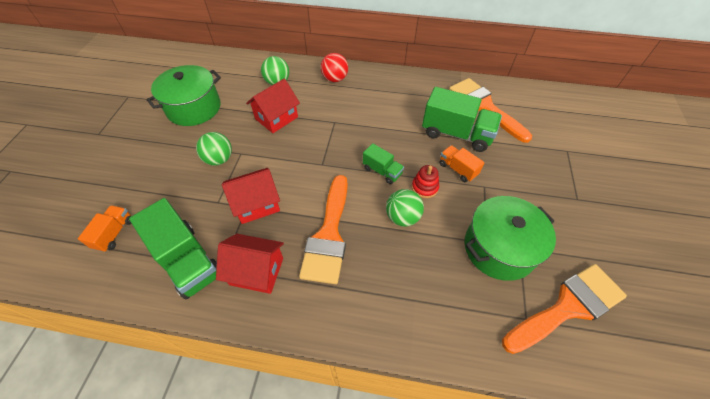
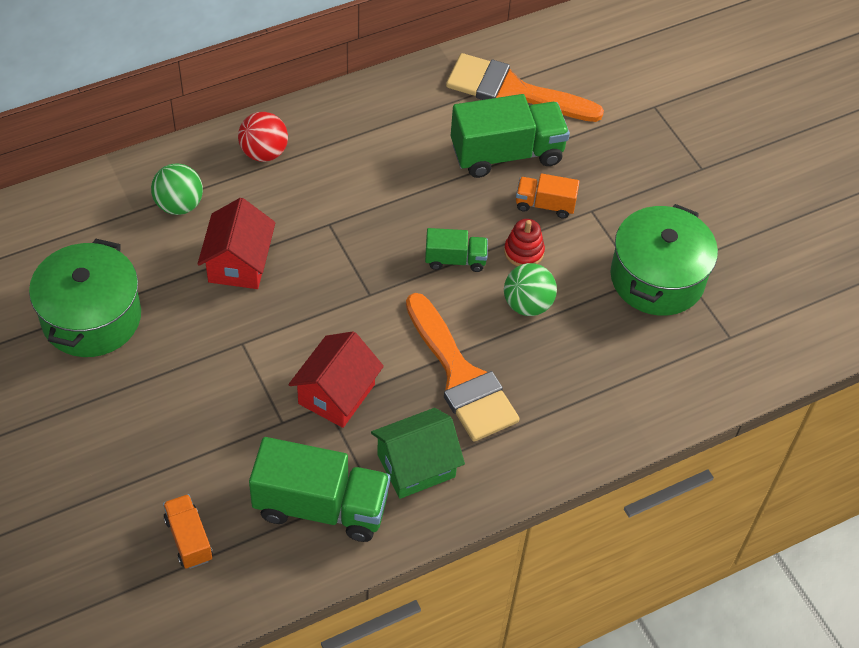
camera: 40 degrees left, 0 degrees up
(219, 159) = (221, 368): green ball -> none
(257, 271) = (416, 466): red house -> green house
(567, 307) = (760, 301): orange brush -> none

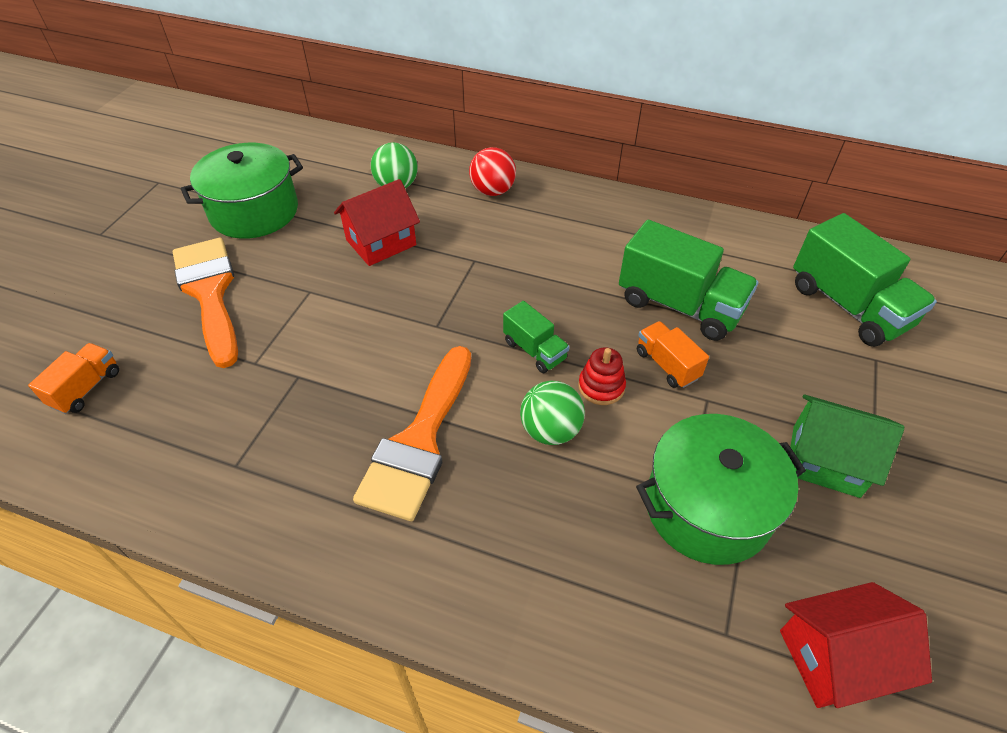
camera: 50 degrees right, 5 degrees down
(321, 506) = (186, 446): green truck -> green truck (848, 306)
(336, 394) = (315, 375): red house -> red house (835, 658)
(416, 466) = (289, 480): green house -> green house (825, 461)
(513, 91) = (742, 266): orange brush -> orange brush (210, 293)

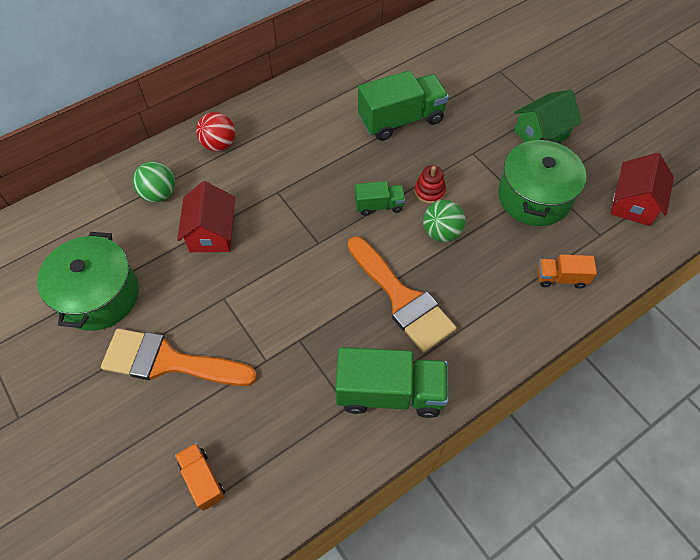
camera: 55 degrees left, 10 degrees up
(667, 365) = (437, 153): orange truck -> orange truck (561, 278)
(848, 306) = (459, 54): green truck -> green truck (389, 392)

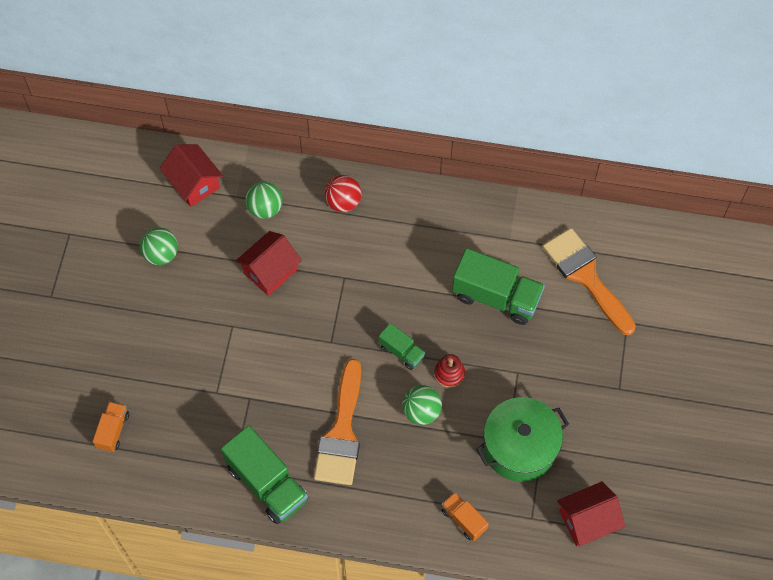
camera: 45 degrees right, 5 degrees up
(75, 222) = (194, 183): none -> red house
(99, 295) = (161, 254): green pot -> green ball
(169, 361) = (161, 339): orange brush -> orange brush (586, 277)
(541, 134) = (589, 404): green house -> none

